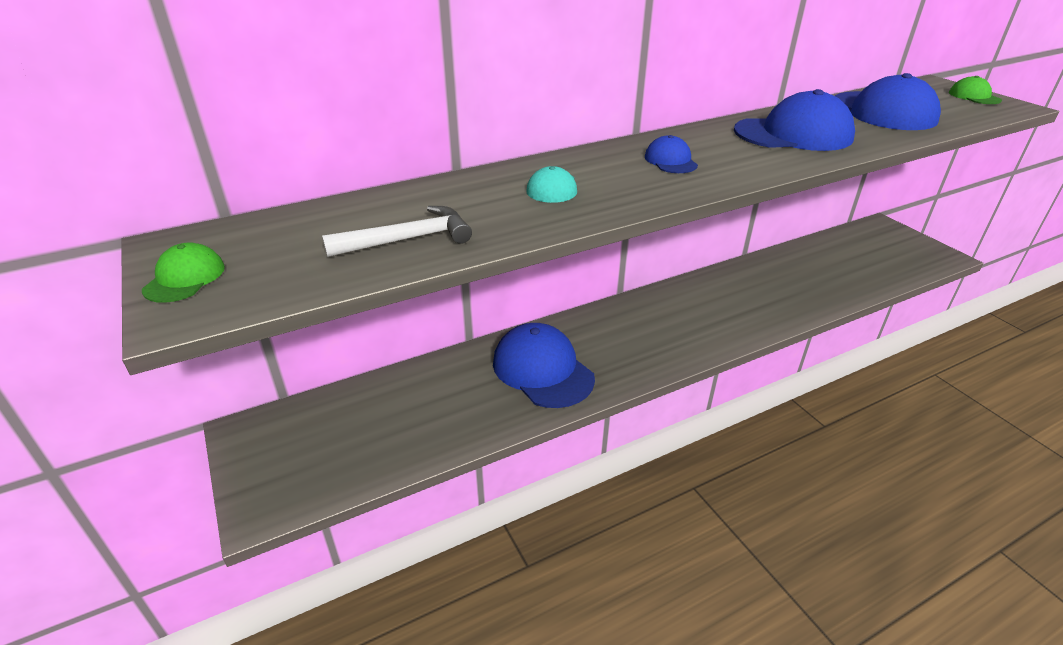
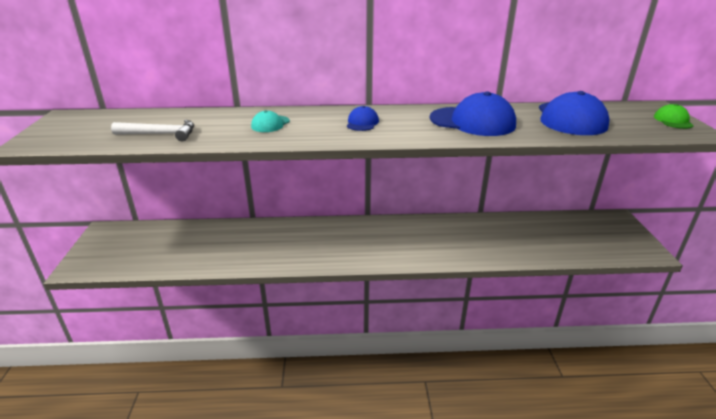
camera: 25 degrees right, 5 degrees down
(185, 278) = (49, 130): green cap -> none
(542, 370) = (275, 244): blue cap -> none

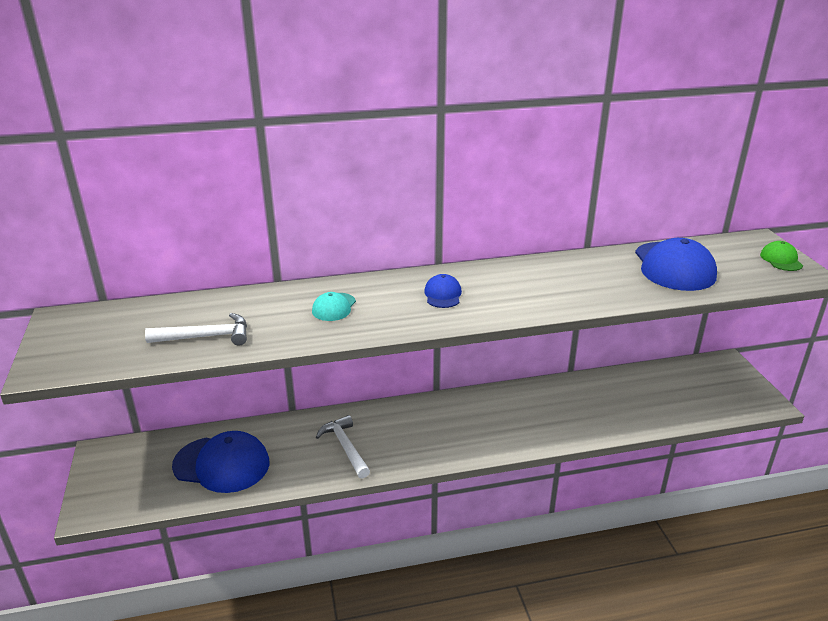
camera: 10 degrees left, 0 degrees up
(282, 246) = (345, 447): none -> white hammer
(472, 122) = (568, 281): blue cap -> blue cap (221, 464)

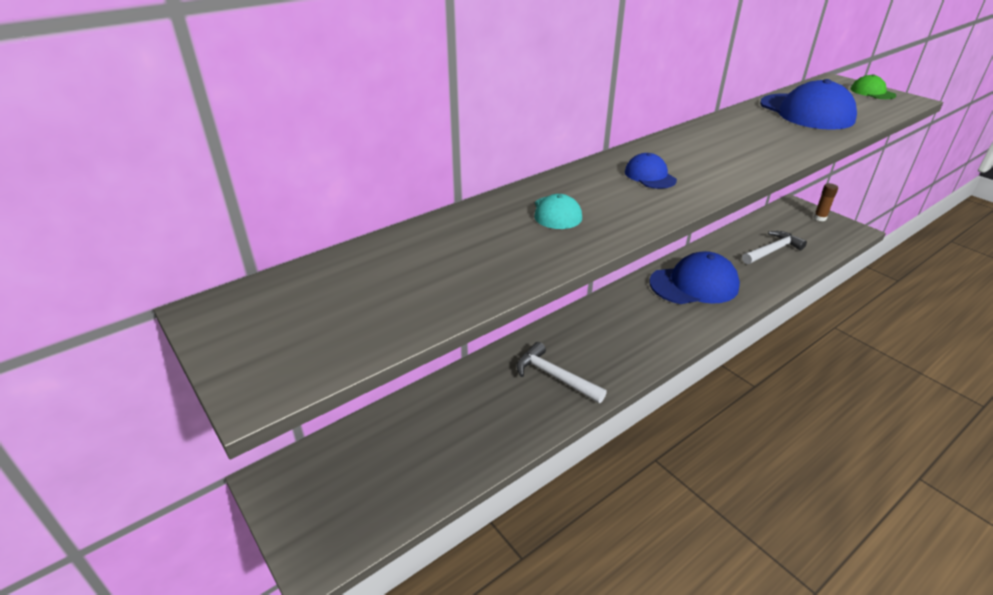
camera: 25 degrees left, 5 degrees up
(206, 337) = (448, 281): white hammer -> white hammer (772, 250)
(221, 464) = (437, 441): blue cap -> blue cap (694, 284)
(741, 381) = (819, 218): none -> brown glue stick

